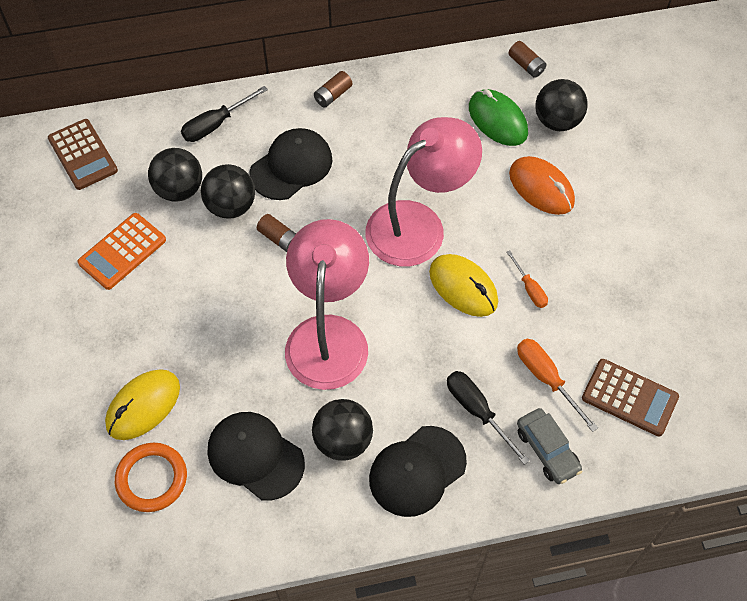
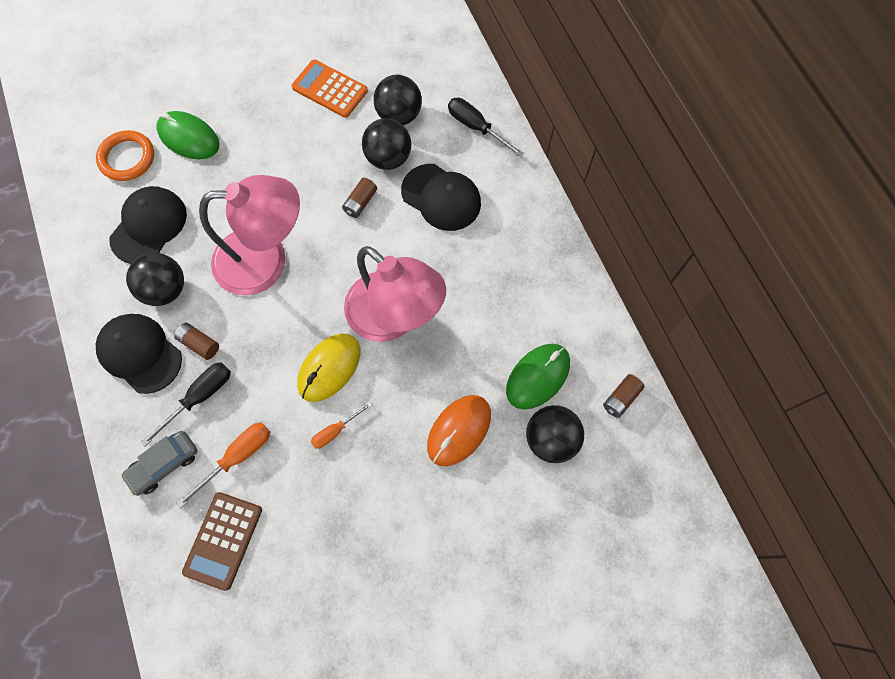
camera: 80 degrees right, 10 degrees up
(83, 155) = (422, 38): brown calculator -> none
(143, 406) = (189, 138): yellow mouse -> green mouse
(333, 95) = (533, 217): brown battery -> brown battery (199, 344)

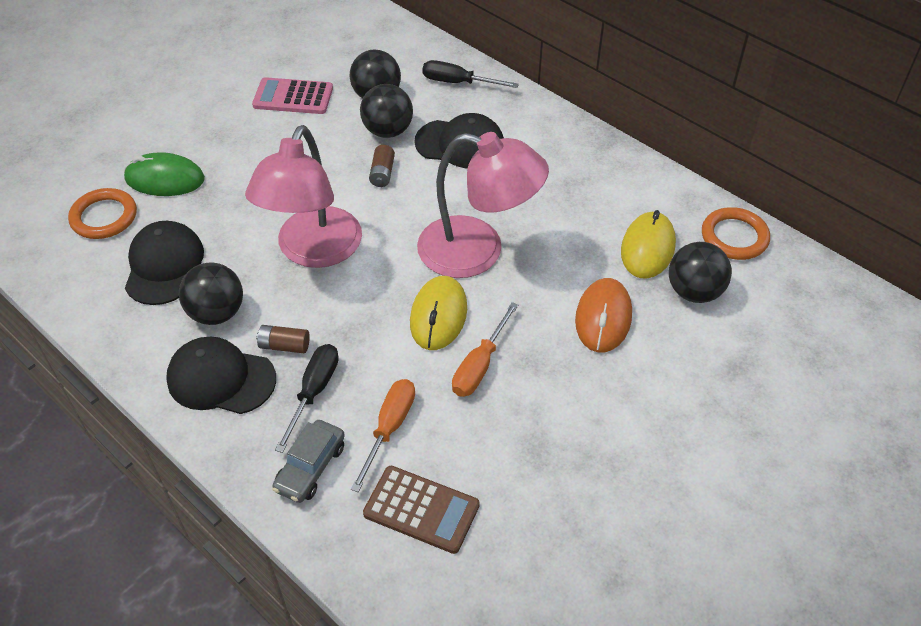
camera: 25 degrees left, 20 degrees down
(223, 540) = (421, 509): brown calculator -> brown calculator turned 60 degrees counterclockwise
(266, 260) = (313, 251): pink lamp -> pink lamp turned 135 degrees clockwise
(329, 89) = (293, 97): orange calculator -> pink calculator
(336, 431) = (480, 365): orange screwdriver -> orange screwdriver, size x1.54
(538, 377) = (647, 248): green mouse -> yellow mouse
(621, 398) = (734, 237): brown battery -> orange ring

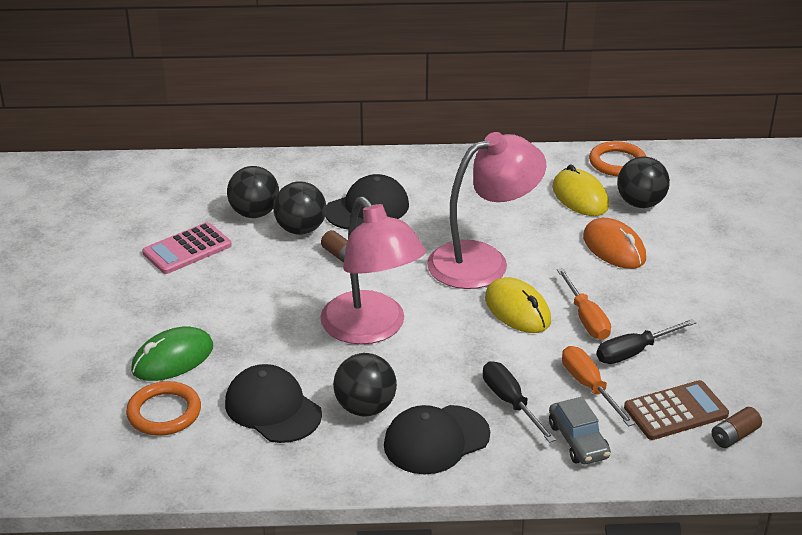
camera: 45 degrees left, 15 degrees down
(284, 346) = (447, 393): brown battery -> brown battery (734, 436)
(458, 83) = (303, 173): black screwdriver -> black screwdriver (634, 352)

